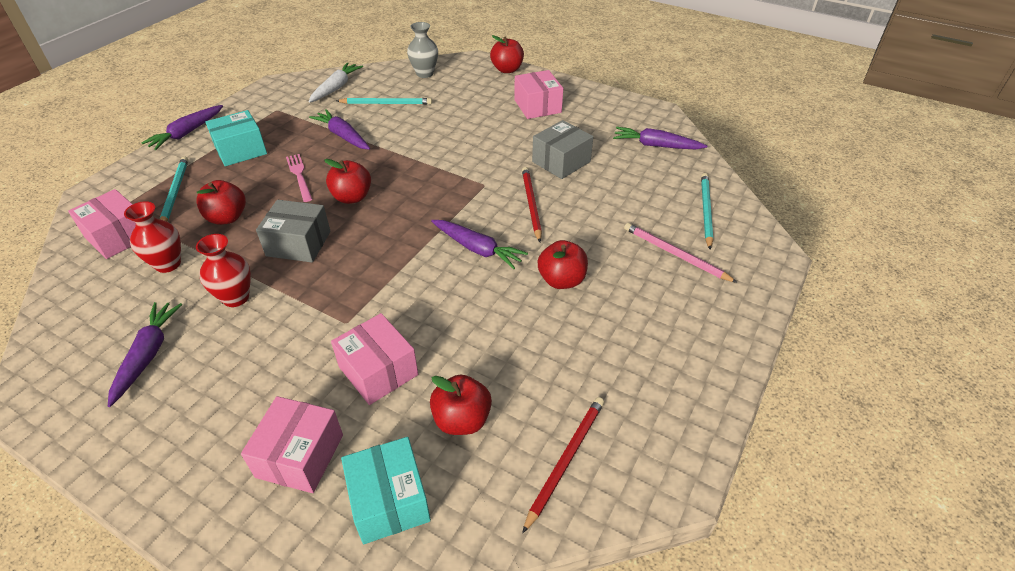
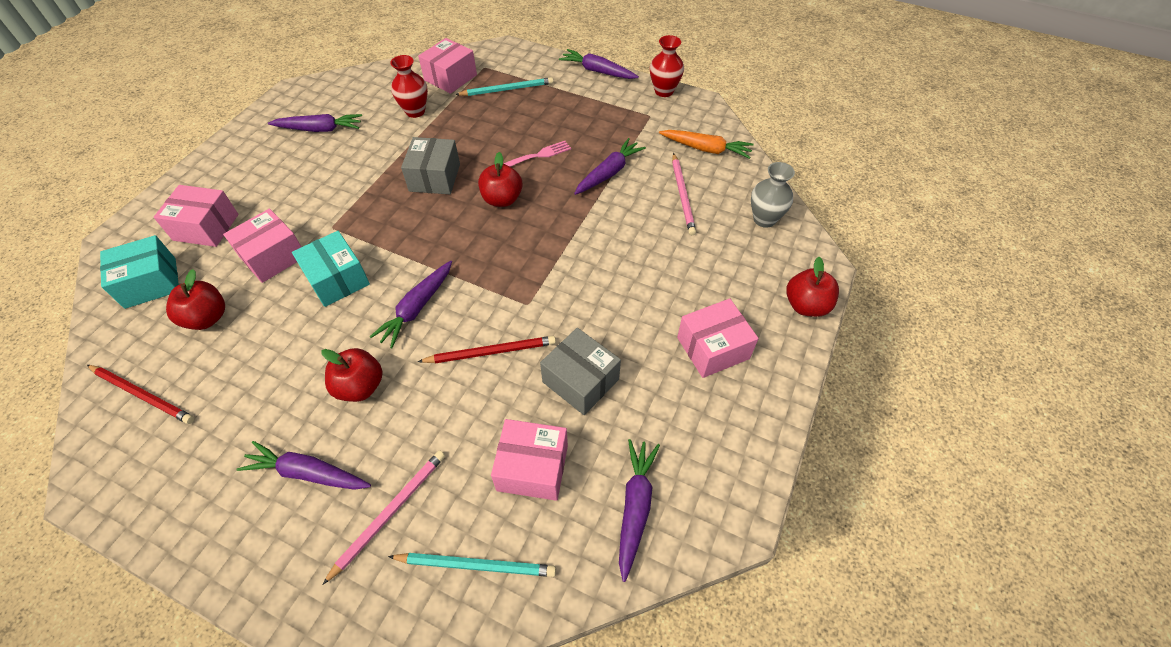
camera: 85 degrees right, 10 degrees up
(227, 218) = (472, 127): red apple -> none
(236, 297) = (371, 157): red vase -> red vase (664, 91)
(241, 150) = (574, 110): turquoise box -> turquoise box (337, 279)
(336, 88) = (705, 149): white carrot -> orange carrot
(386, 103) = (682, 195): turquoise pencil -> pink pencil
(632, 185) = (532, 467): none -> pink box
(647, 306) = (308, 473): none -> purple carrot

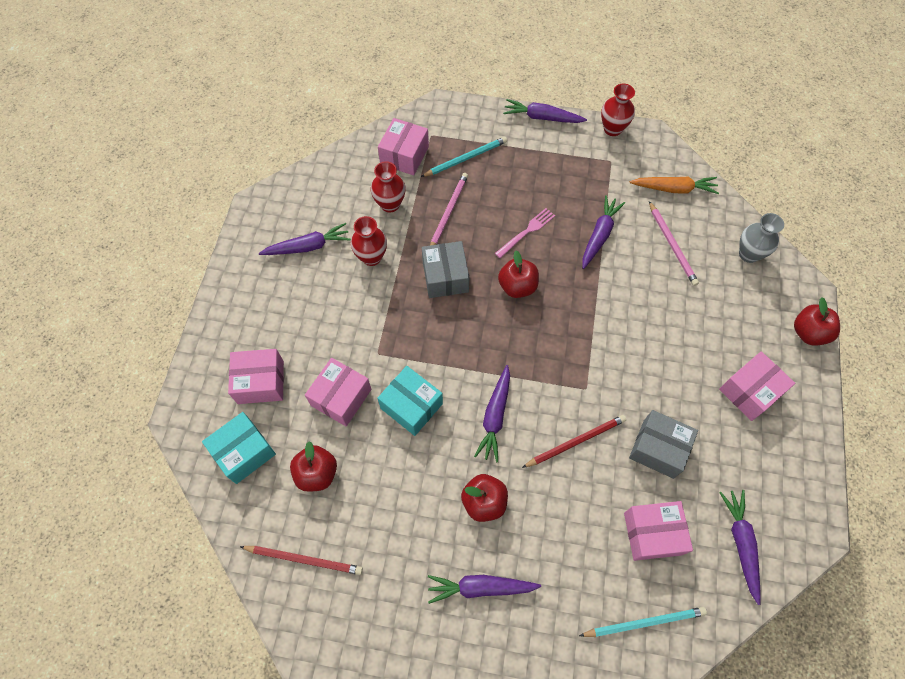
camera: 15 degrees left, 10 degrees up
(373, 148) = (371, 257): none -> red vase
(390, 512) = (561, 601): pink pencil -> pink pencil (448, 212)

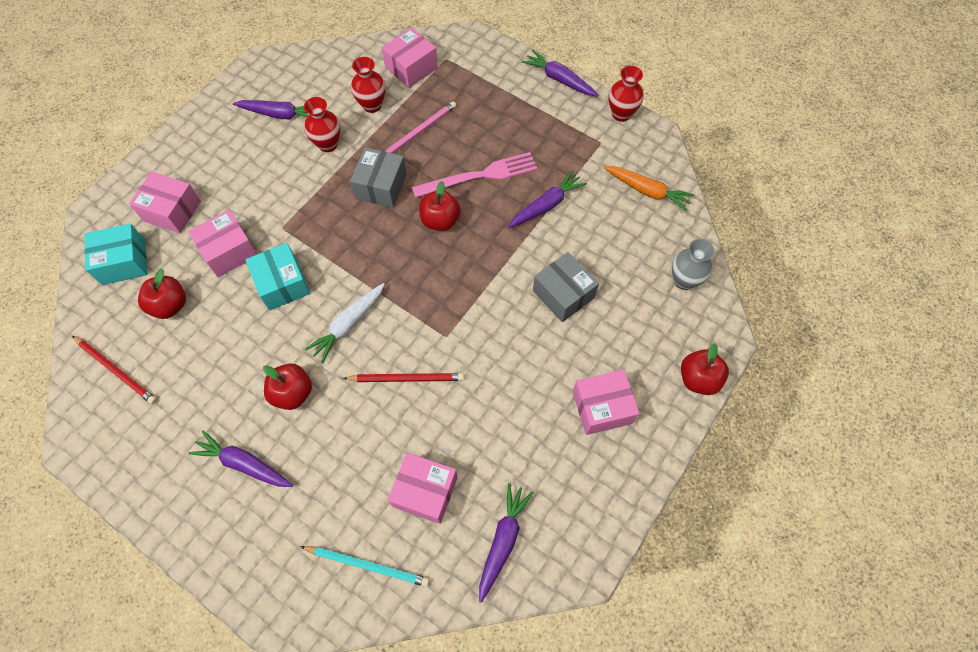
camera: 25 degrees right, 0 degrees up
(466, 158) = (465, 90): turquoise pencil -> none
(495, 416) = (348, 324): purple carrot -> white carrot
(526, 232) = (479, 176): pink fork -> pink fork, size x1.62
(658, 448) = (479, 419): grey box -> grey box (563, 294)
(672, 245) = (611, 242): pink pencil -> none

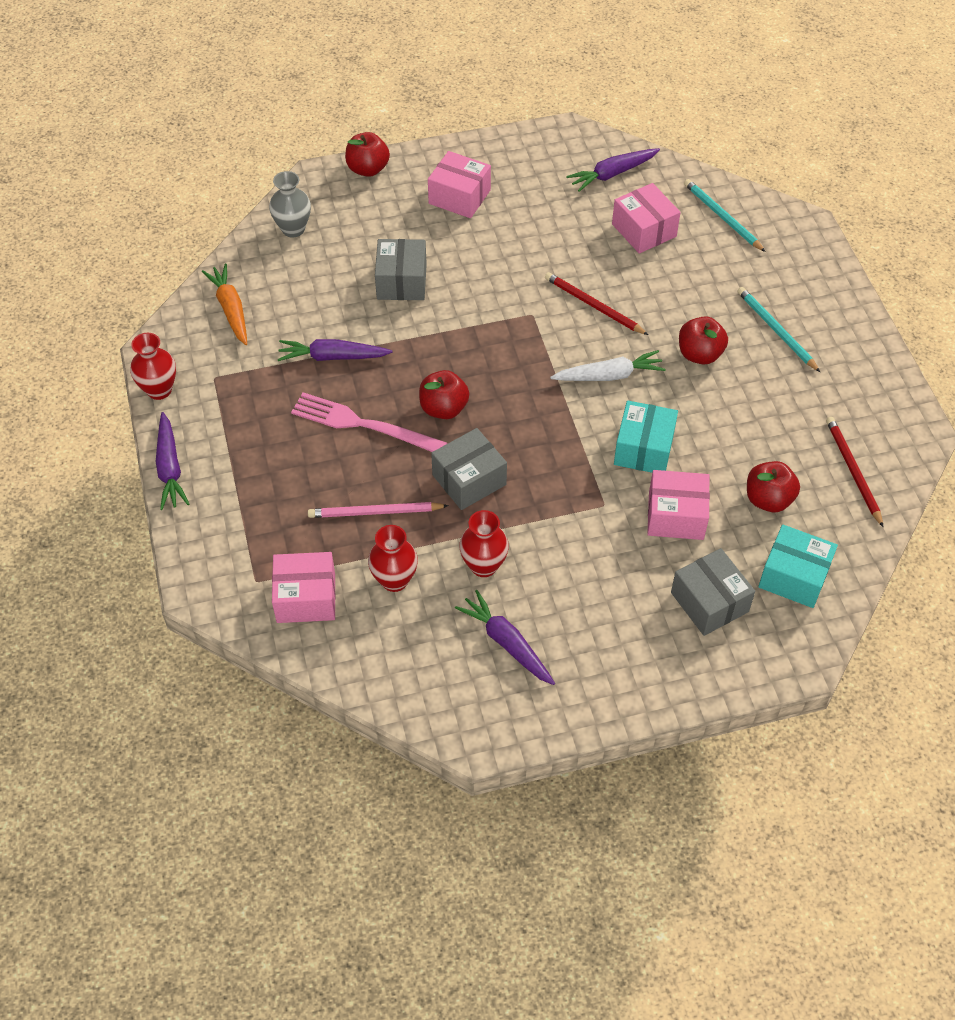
camera: 140 degrees left, 10 degrees down
(172, 211) = (709, 602): pink box -> grey box
(244, 464) = (776, 330): purple carrot -> turquoise pencil

